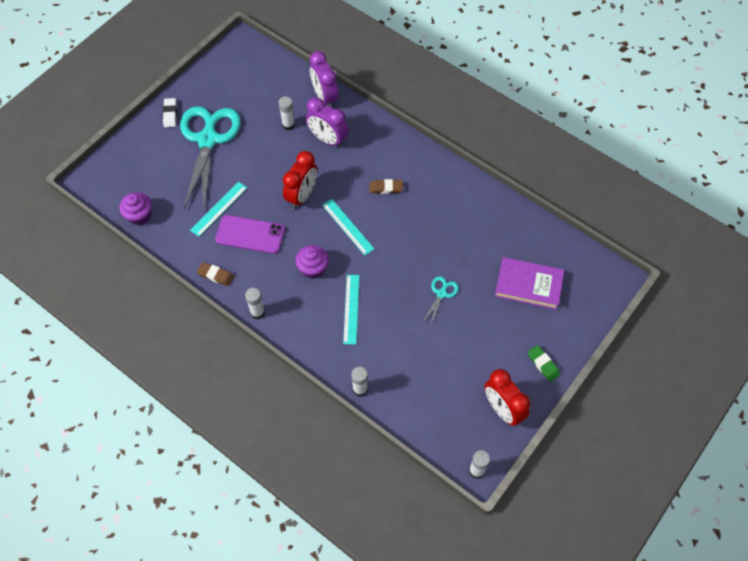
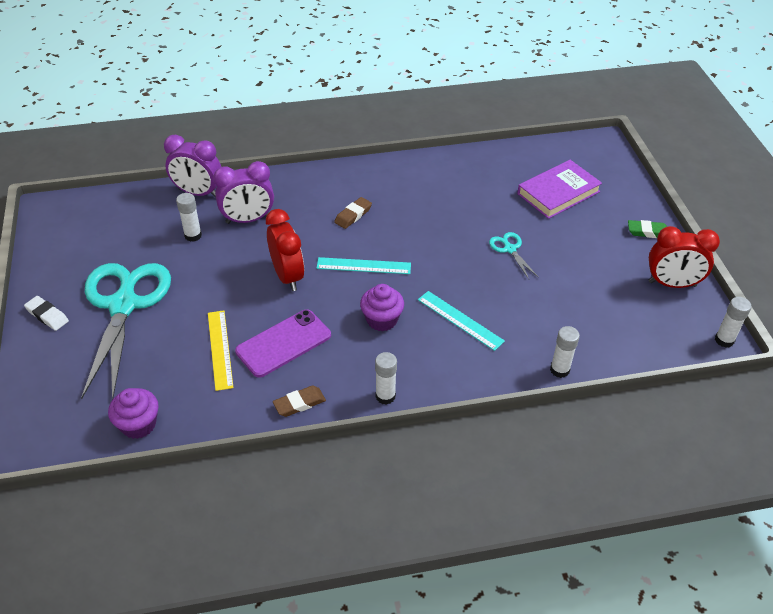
camera: 50 degrees left, 15 degrees down
(208, 140) = (124, 305): turquoise scissors -> turquoise scissors turned 45 degrees clockwise
(219, 209) = (220, 349): turquoise ruler -> yellow ruler

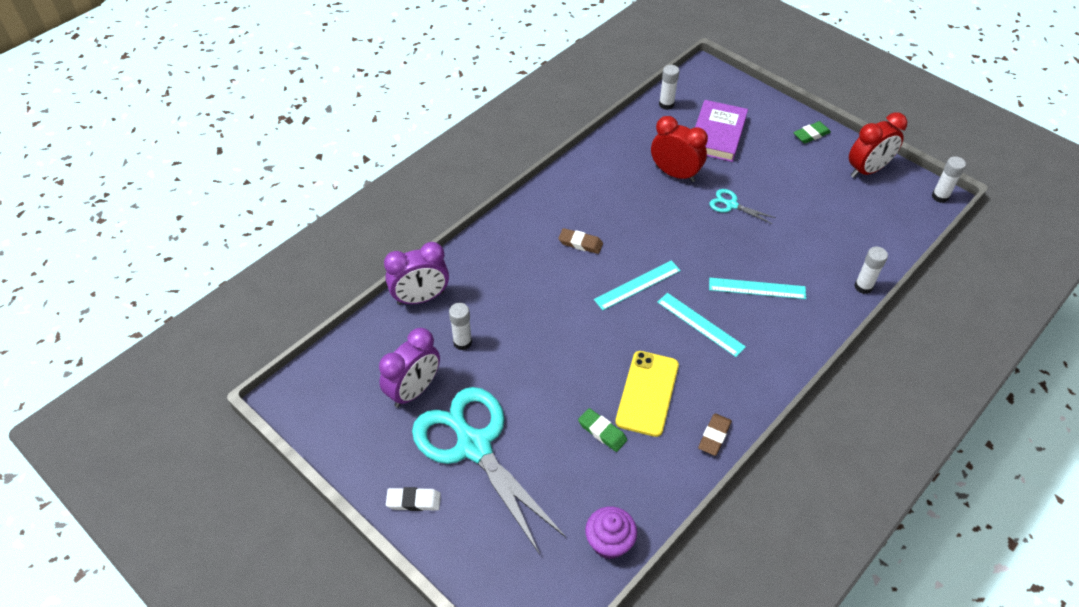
camera: 35 degrees left, 5 degrees up
(220, 349) = (602, 432): yellow ruler -> green eraser
(248, 219) = (495, 298): purple clock -> purple clock (414, 390)
(283, 343) = (647, 393): purple phone -> yellow phone
(287, 276) = (586, 331): red clock -> red clock (675, 174)
(353, 215) = (580, 243): brown eraser -> brown eraser turned 75 degrees counterclockwise
(382, 320) = (700, 324): purple cupcake -> turquoise ruler
(385, 396) = (769, 387): white glue stick -> white glue stick (666, 104)

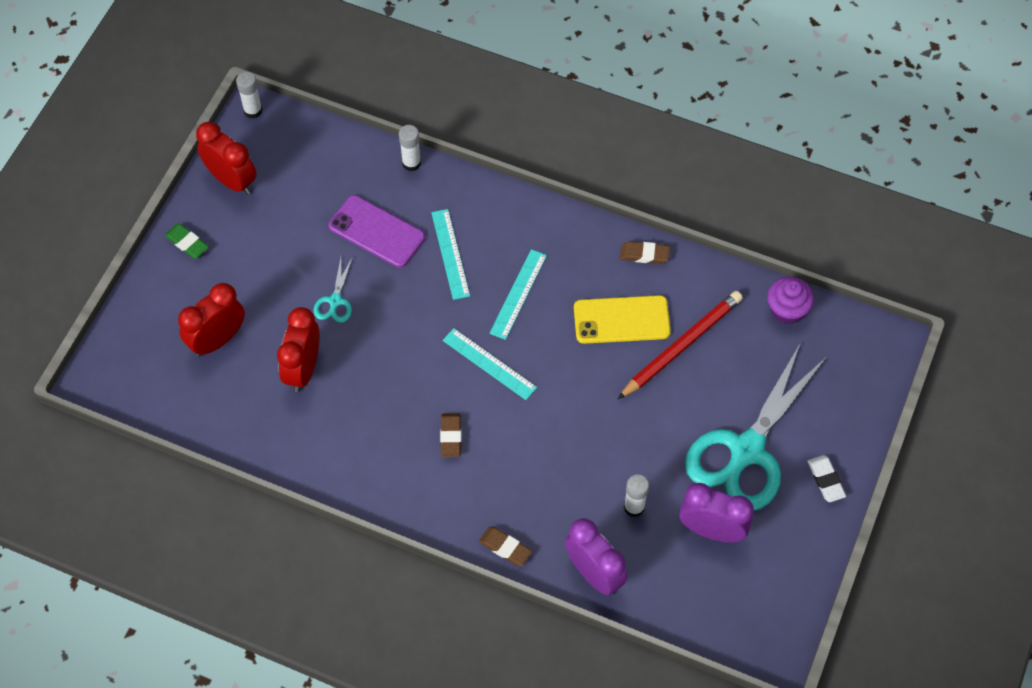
camera: 110 degrees left, 10 degrees up
(471, 250) = (505, 548): none -> brown eraser
(602, 432) = (681, 346): green eraser -> red pencil
(666, 104) = (177, 409): white glue stick -> none
(717, 134) = (217, 340): purple book -> red clock
(793, 245) = (376, 232): none -> purple phone

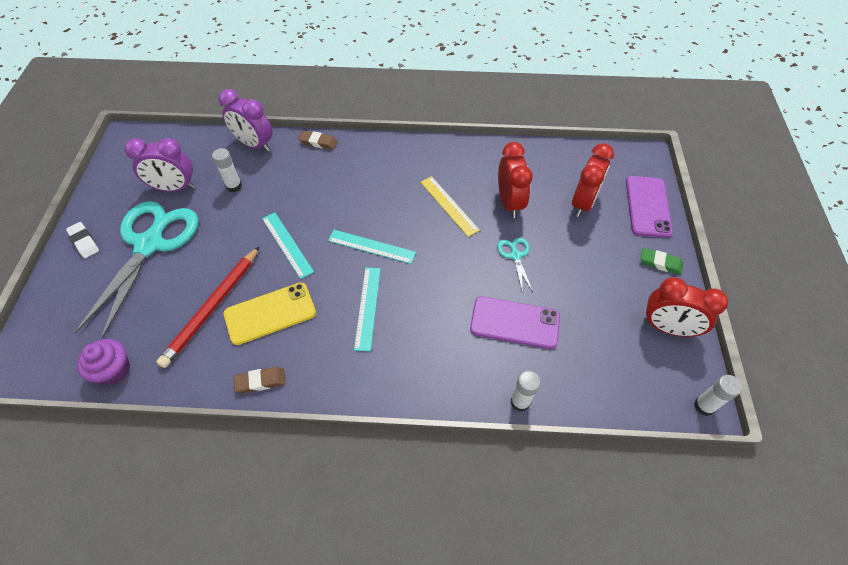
camera: 160 degrees right, 5 degrees down
(147, 311) = (648, 206): none -> purple phone
(377, 389) = (449, 205): none -> yellow ruler
(450, 254) = (441, 324): turquoise ruler -> turquoise ruler (287, 244)
(451, 437) = (381, 191): brown eraser -> none

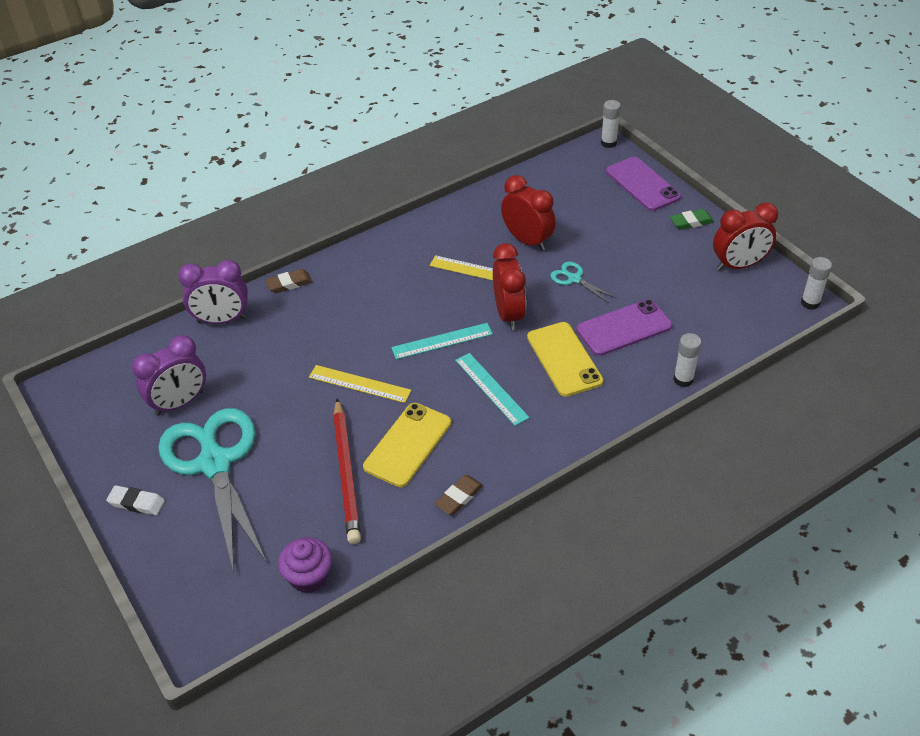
camera: 35 degrees left, 10 degrees down
(234, 186) = (244, 367): white glue stick -> white glue stick (608, 143)
(287, 244) = (359, 384): turquoise ruler -> yellow ruler
(443, 319) = (564, 359): none -> yellow phone
(583, 203) = (589, 208): red clock -> red clock (508, 314)

